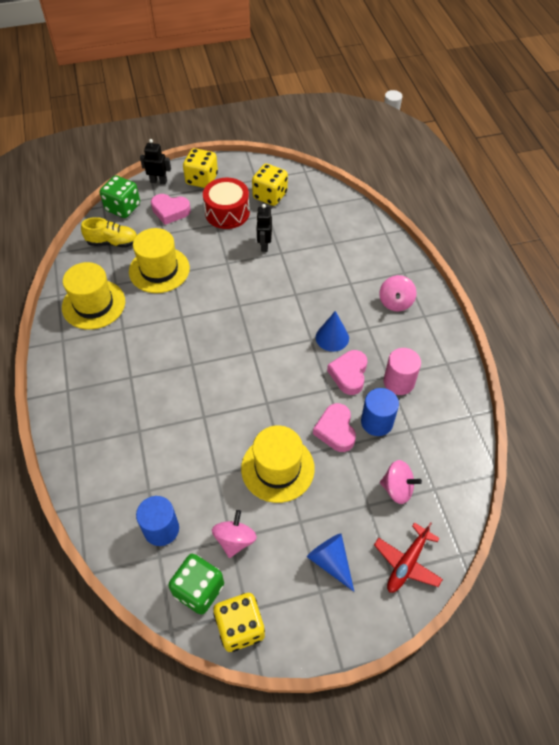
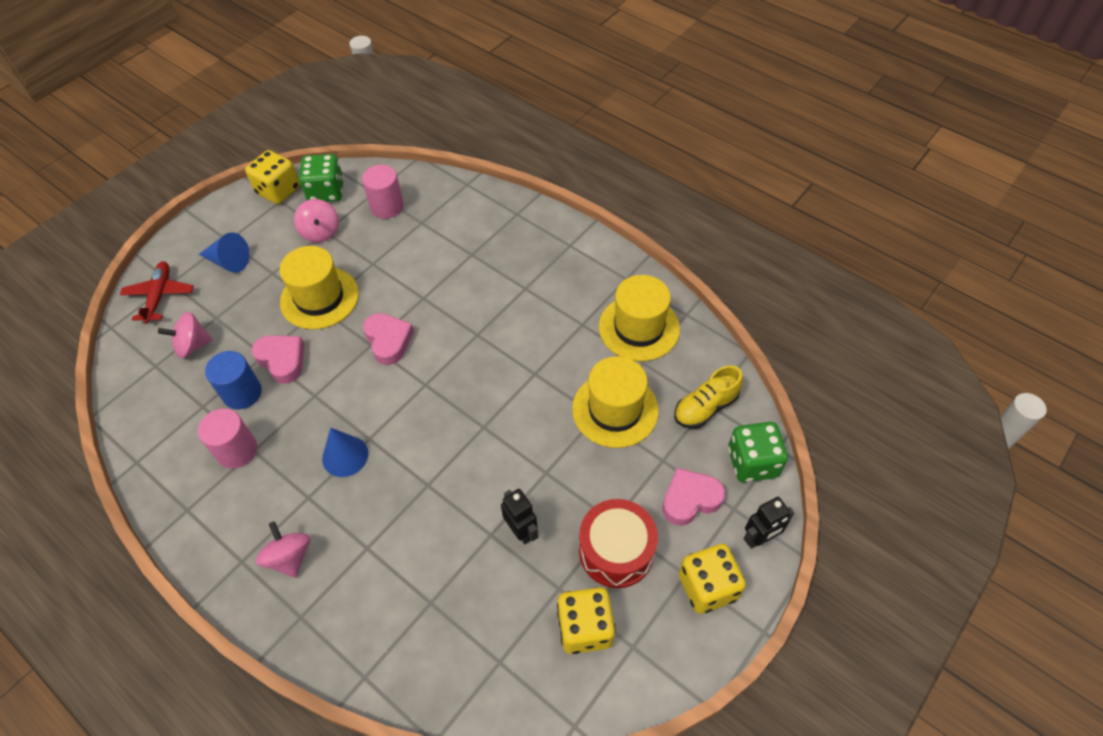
camera: 145 degrees right, 0 degrees up
(161, 529) = (387, 207): blue cylinder -> pink cylinder
(349, 374) = (300, 424): pink heart -> pink heart (388, 341)

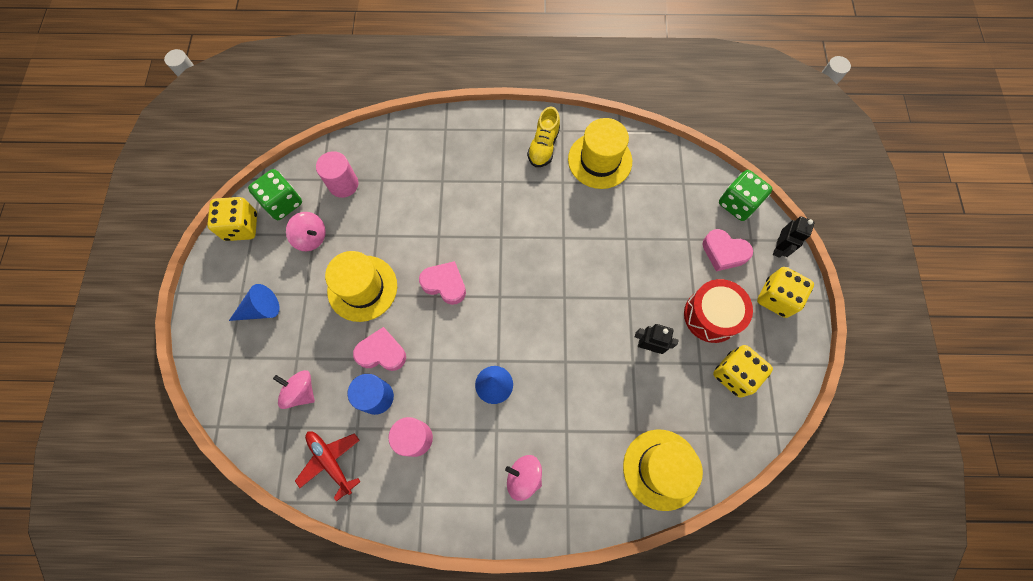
camera: 40 degrees left, 15 degrees up
(159, 296) = (231, 374): red plane -> red plane (330, 461)
(192, 345) = (301, 391): pink spinning top -> pink spinning top turned 90 degrees clockwise
(615, 409) = (633, 226): yellow hat -> yellow hat (661, 469)
(690, 499) = (724, 252): pink heart -> pink heart turned 90 degrees counterclockwise
(705, 407) = (683, 187): yellow shoe -> yellow shoe (543, 146)

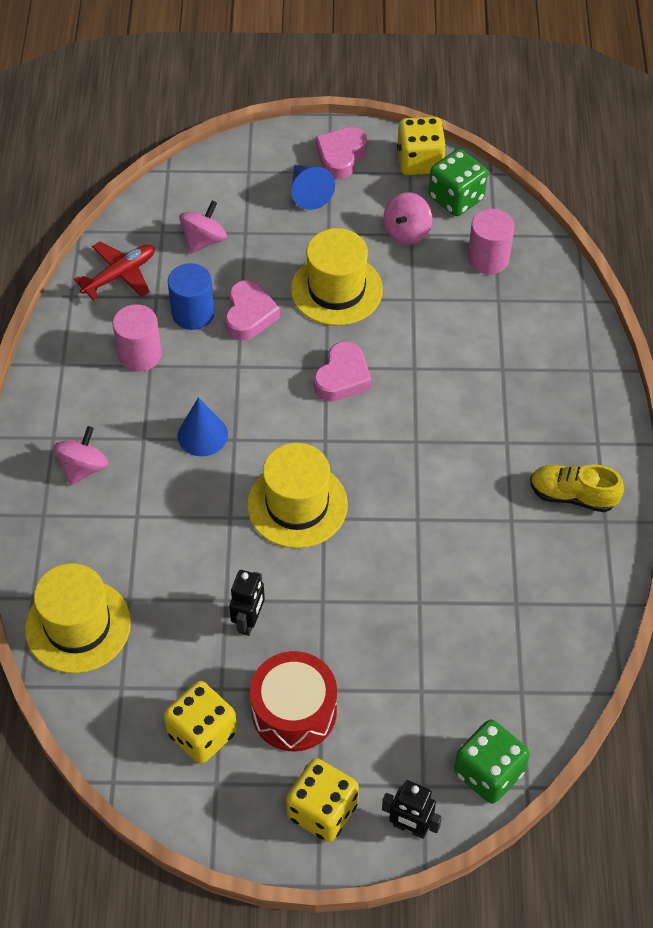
camera: 90 degrees right, 15 degrees down
(600, 160) = (554, 572): yellow hat -> yellow hat (297, 505)
(724, 252) = (399, 741): pink heart -> pink heart (341, 156)

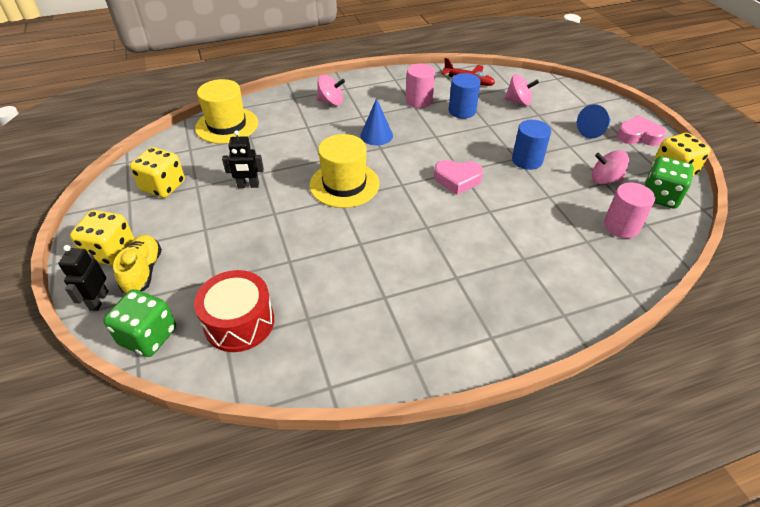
camera: 70 degrees right, 10 degrees down
(249, 315) = (477, 131): pink heart -> none
(294, 711) = (185, 221): red drum -> red drum (239, 322)
(336, 289) = (527, 160): yellow hat -> blue cylinder
(572, 496) = (427, 332): yellow shoe -> yellow shoe (143, 272)

